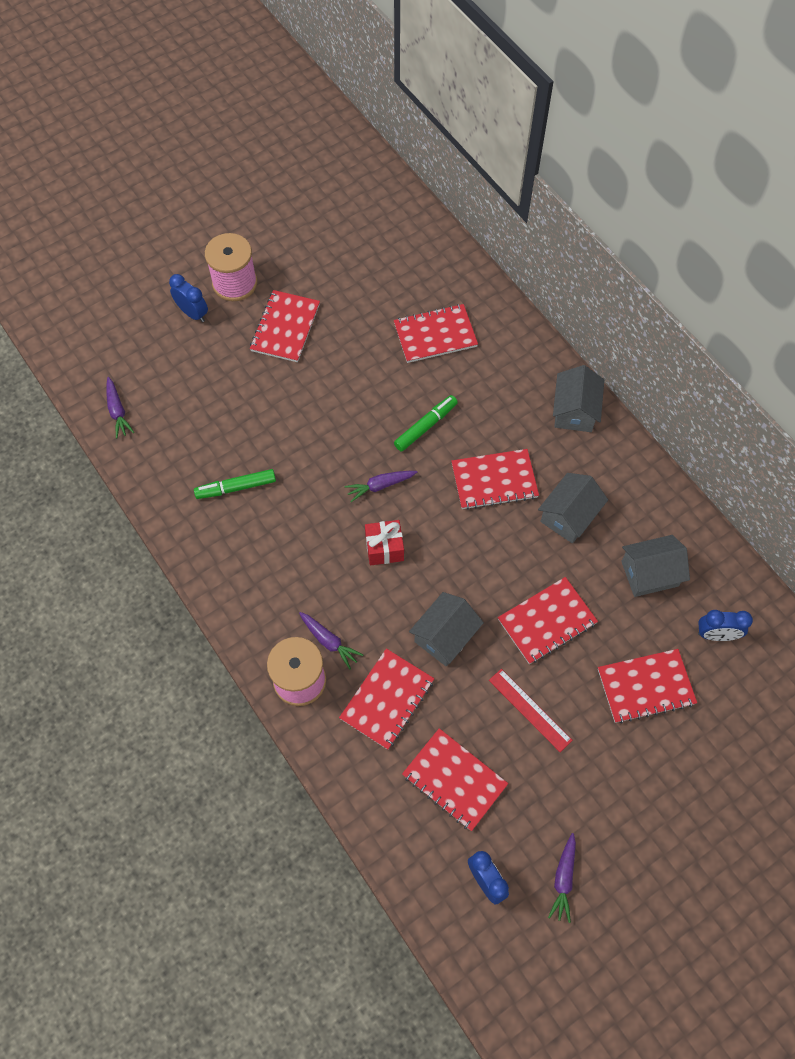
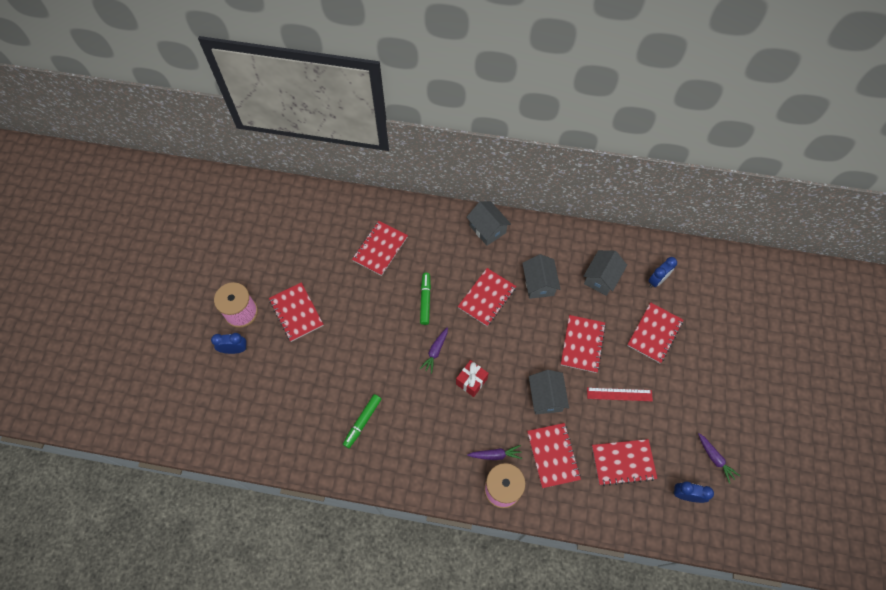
camera: 45 degrees left, 0 degrees up
(118, 411) = (250, 442): purple carrot -> none

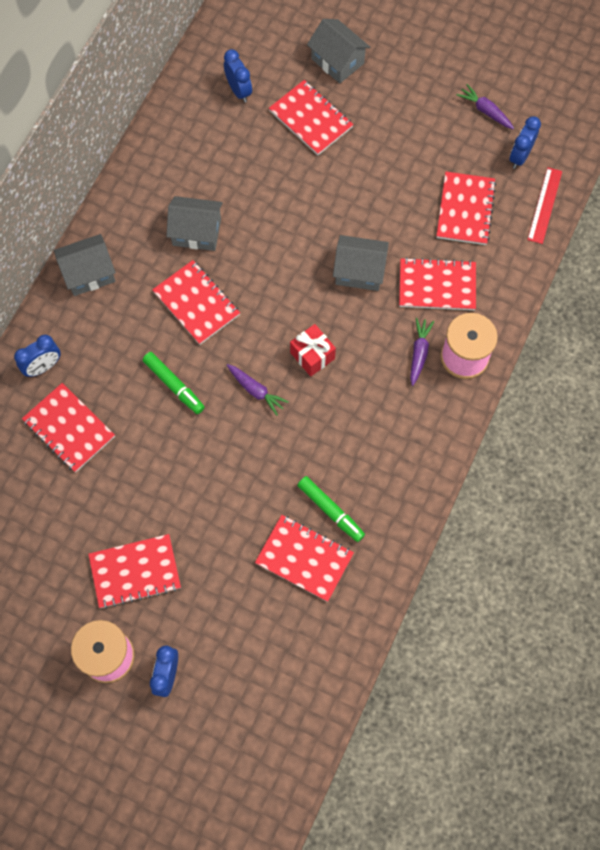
camera: 75 degrees left, 5 degrees up
(416, 223) = (43, 367): none -> blue clock
(425, 300) = (174, 385): green marker -> green marker turned 150 degrees counterclockwise
(582, 344) = (300, 206): red notebook -> red notebook (304, 558)
(601, 278) = (214, 154): grey house -> grey house (337, 61)
(619, 394) = (379, 185): red ruler -> red ruler (545, 205)
(715, 458) = (485, 111): purple carrot -> purple carrot turned 120 degrees counterclockwise

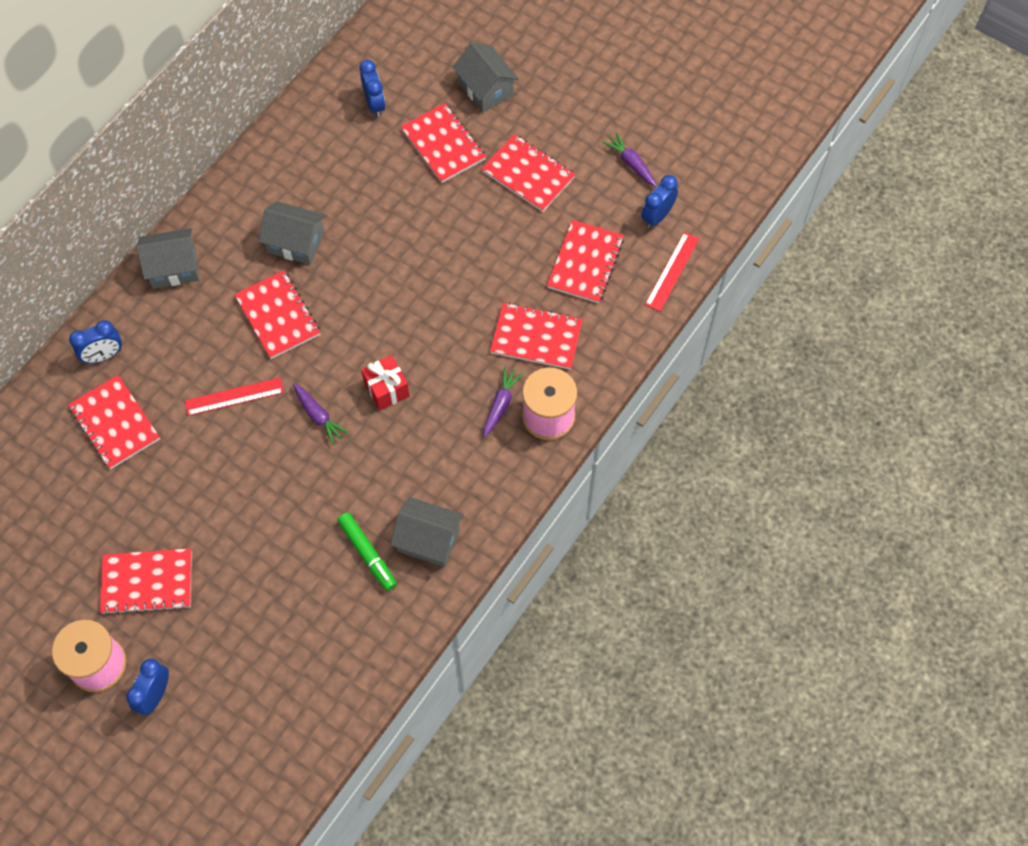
camera: 10 degrees right, 5 degrees down
(174, 385) = (234, 396): green marker -> red ruler
(304, 558) = (328, 599): red notebook -> red notebook (528, 174)
(359, 271) = (457, 309): grey house -> grey house (428, 540)

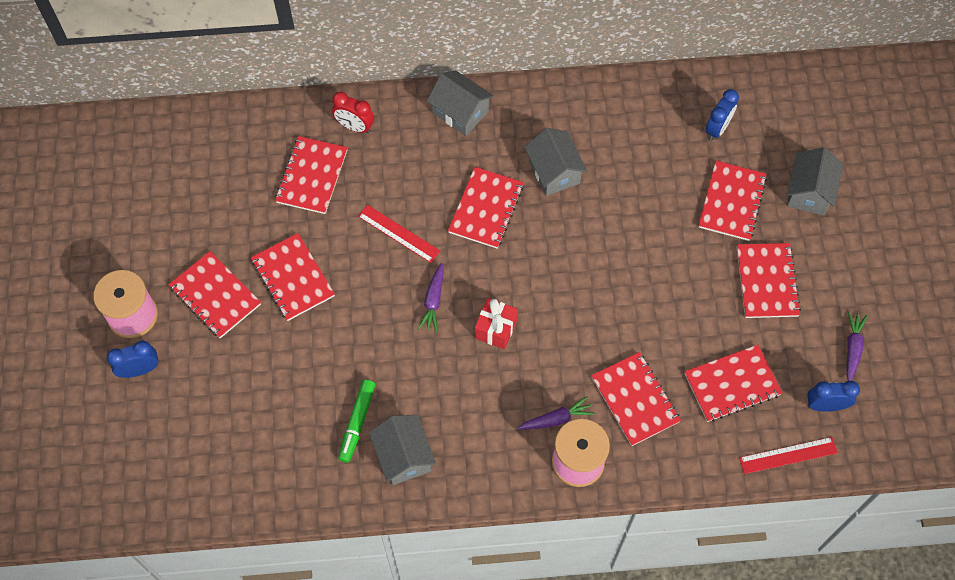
camera: 50 degrees right, 0 degrees up
(104, 356) = (355, 127): blue clock -> red clock
(192, 508) = (293, 278): none -> red notebook

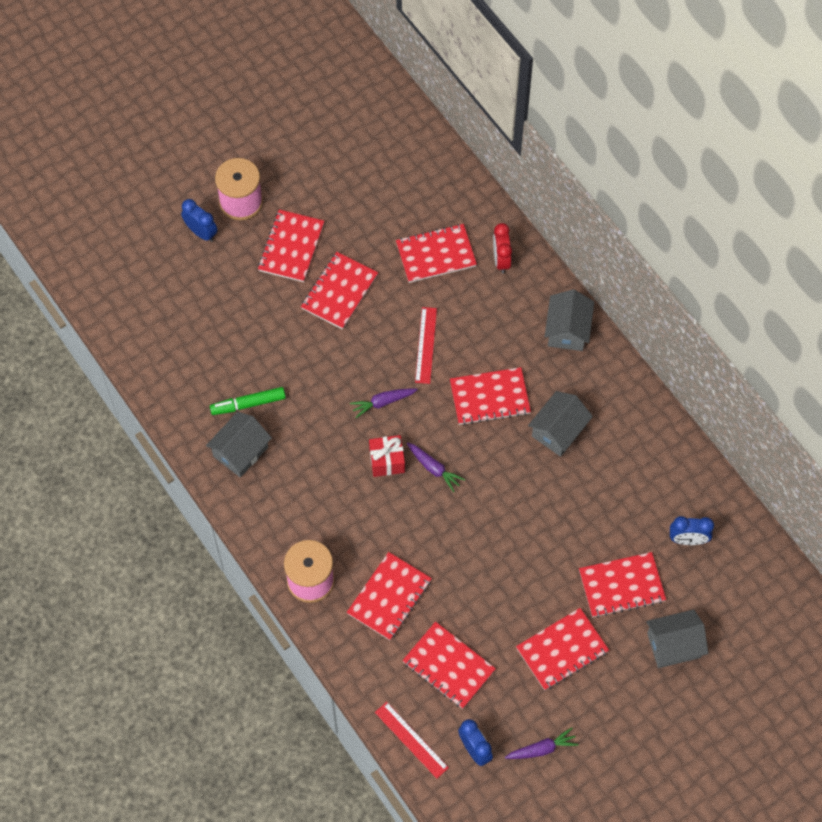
camera: 60 degrees right, 0 degrees up
(556, 419) = (337, 546): purple carrot -> purple carrot (434, 468)

